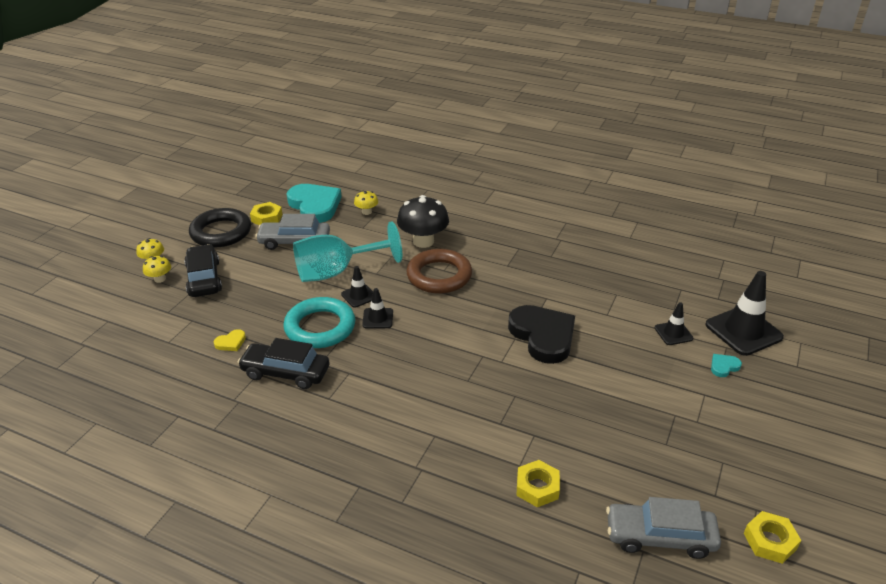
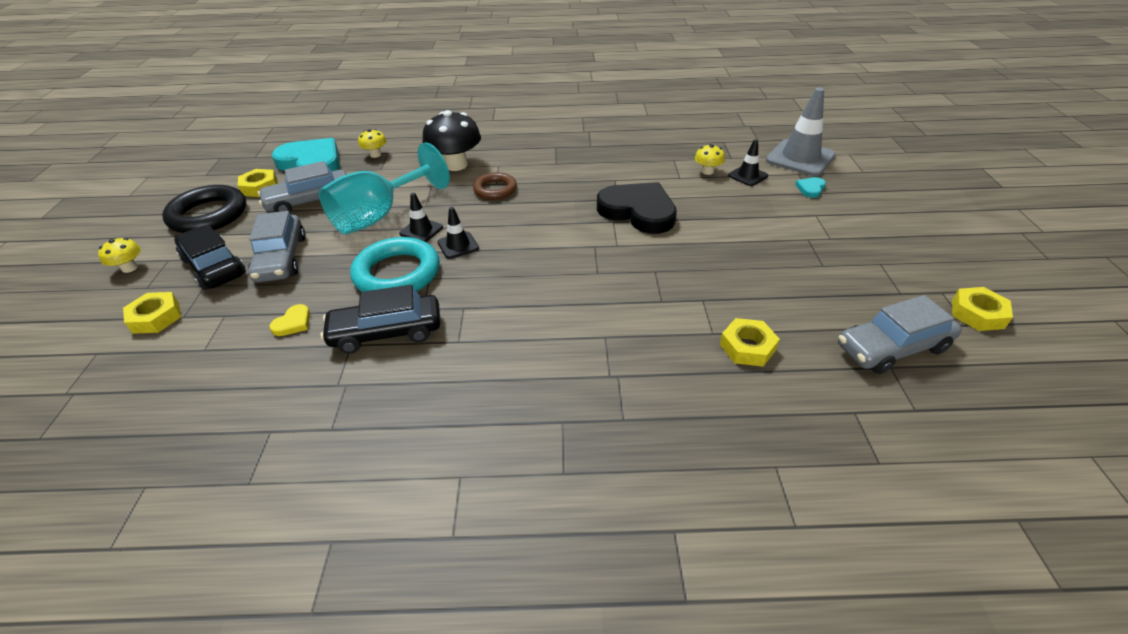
camera: 25 degrees left, 5 degrees up
(152, 307) = (156, 317): none -> yellow nut
(160, 279) = (151, 284): yellow mushroom -> yellow mushroom (707, 171)
(249, 287) = (281, 258): none -> grey car
(439, 276) = (495, 189): brown ring -> brown ring, size x0.60
(743, 331) = (800, 158): black traffic cone -> grey traffic cone

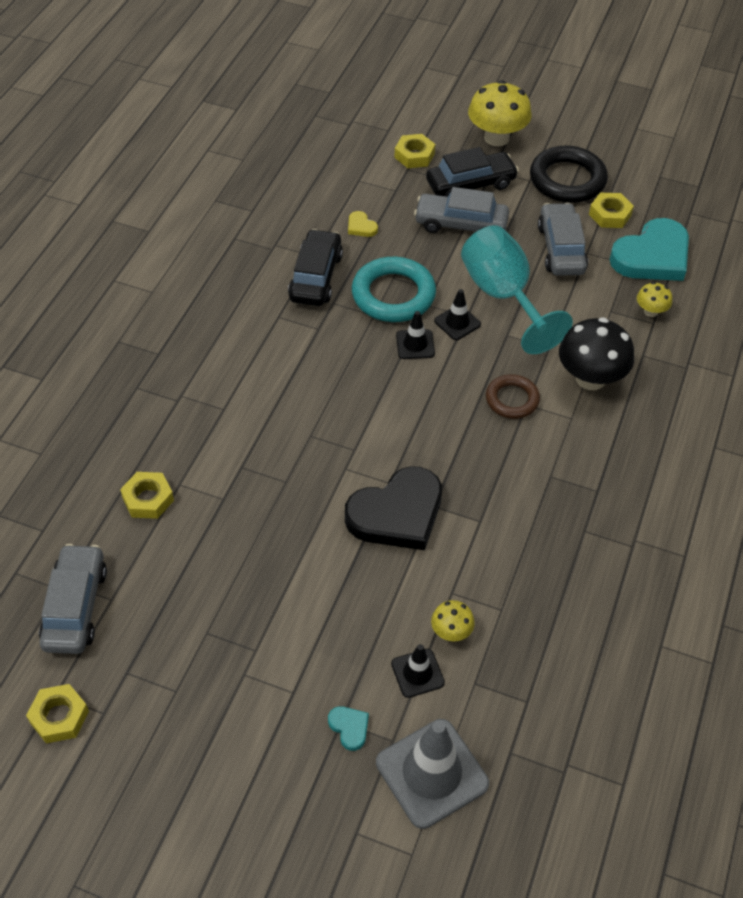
camera: 110 degrees right, 10 degrees up
(130, 268) = (496, 138): yellow mushroom -> yellow mushroom, size x2.00

